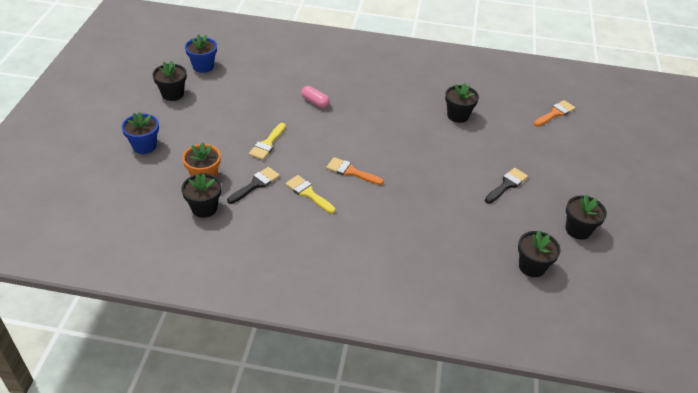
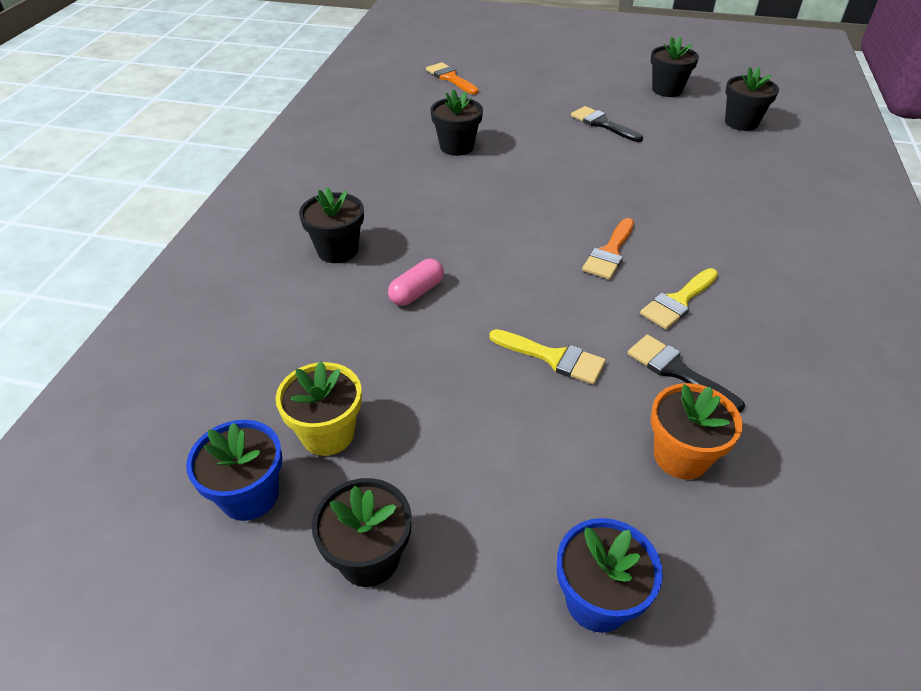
camera: 85 degrees left, 0 degrees up
(204, 208) = (772, 449): black flower pot -> black flower pot (337, 250)
(229, 81) = (328, 434): none -> yellow flower pot

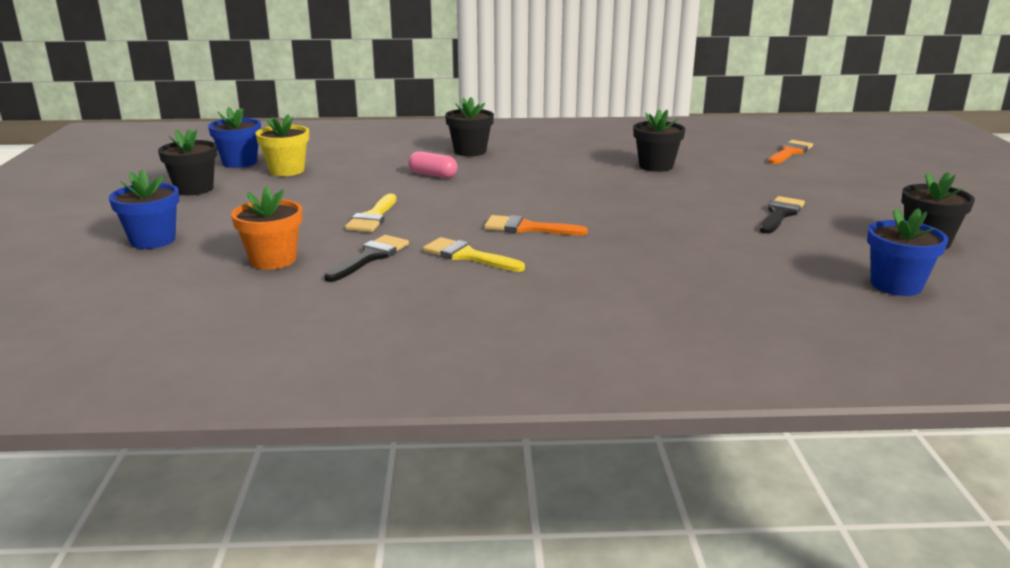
camera: 75 degrees right, 20 degrees down
(741, 123) = (896, 285): black flower pot -> blue flower pot

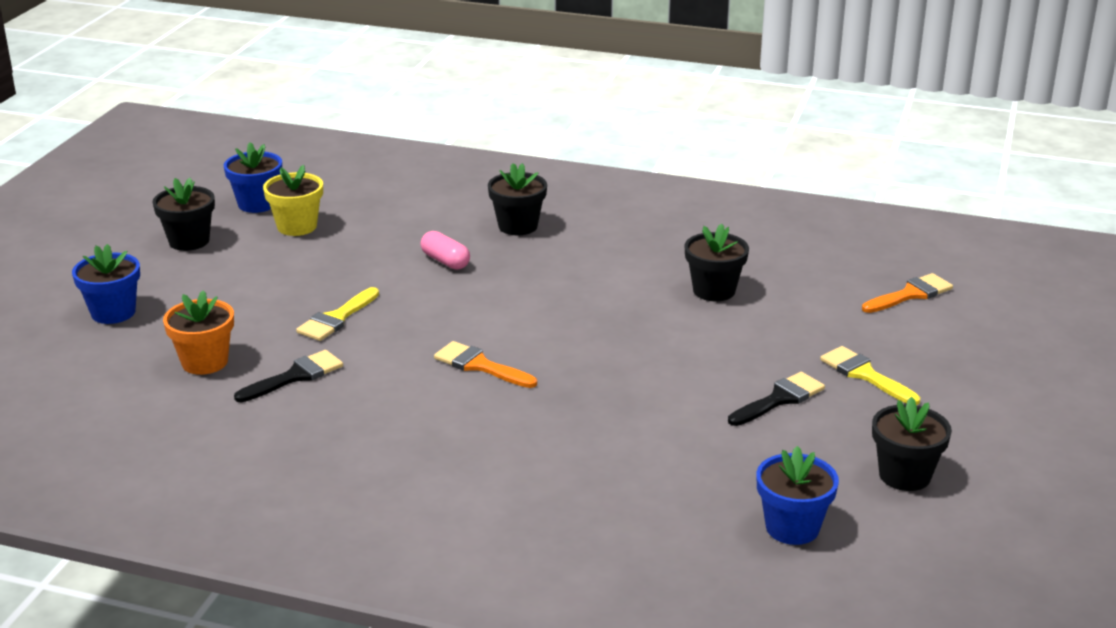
camera: 20 degrees right, 5 degrees up
(467, 256) = (388, 394): yellow brush -> yellow brush (865, 375)

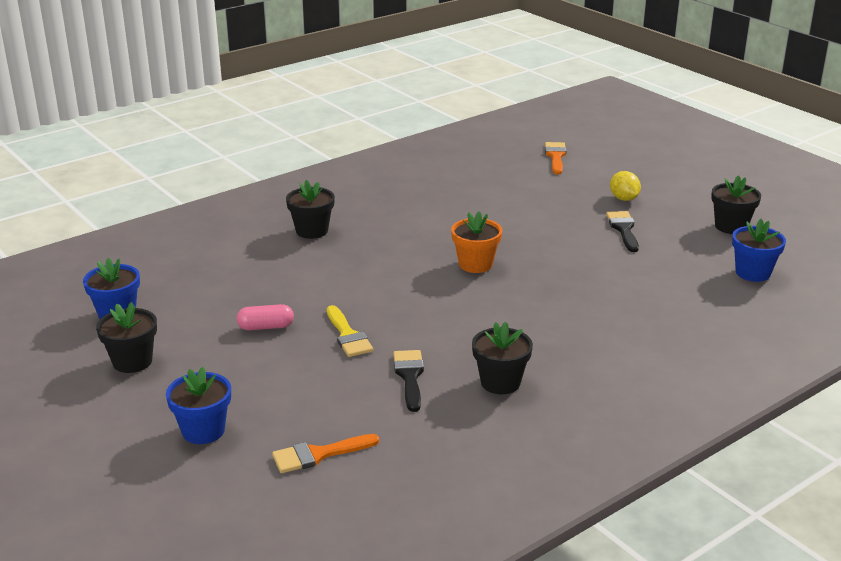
camera: 55 degrees left, 0 degrees up
(204, 362) = (341, 409): orange flower pot -> orange flower pot (475, 264)
(297, 226) = (183, 309): yellow flower pot -> none
(445, 261) = (323, 270): pink capsule -> pink capsule (266, 327)
(480, 366) = (479, 304): orange brush -> orange brush (318, 454)
(714, 291) = (482, 203): black flower pot -> black flower pot (500, 382)
(865, 375) = (624, 199): yellow brush -> yellow lemon

